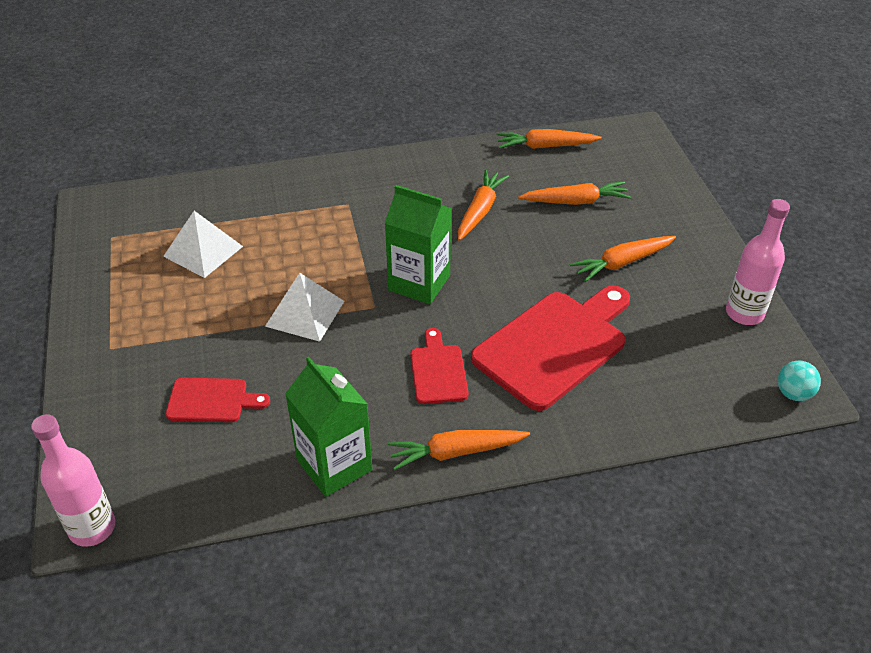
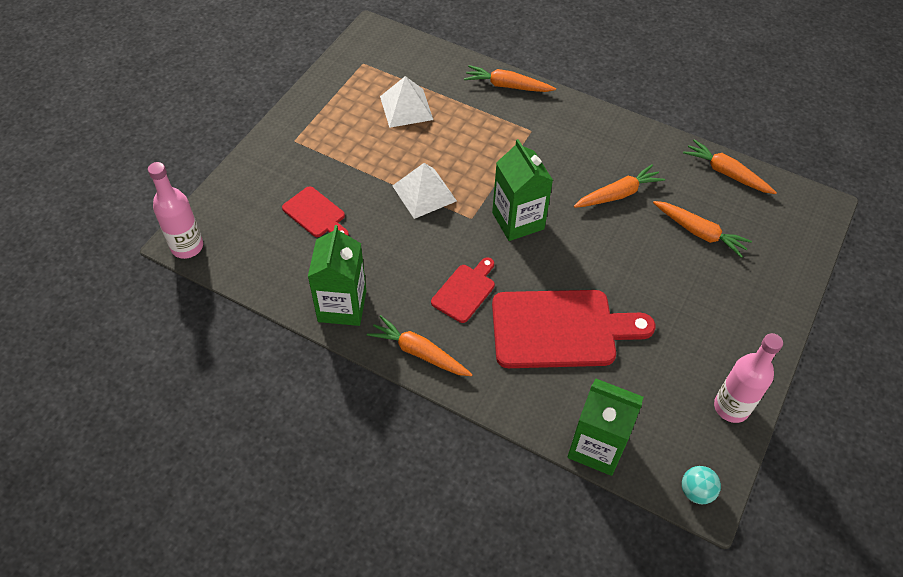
camera: 40 degrees right, 10 degrees up
(622, 263) = (680, 303): orange carrot -> orange carrot (507, 86)
(688, 417) = (596, 447): none -> green carton

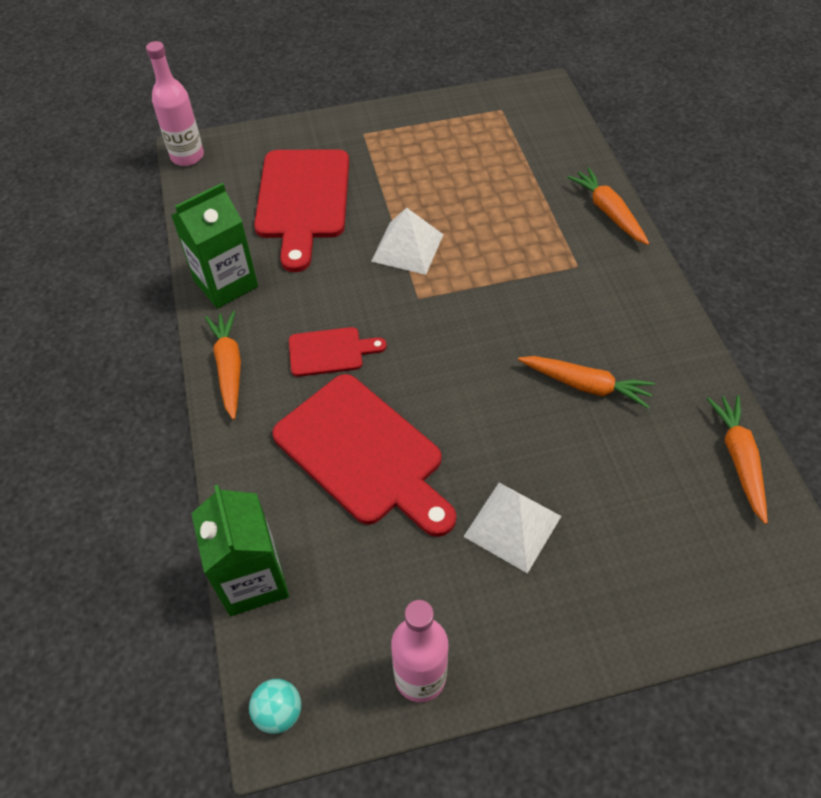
camera: 50 degrees right, 0 degrees up
(316, 214) = (303, 200): red cutting board -> red cutting board, size x1.95
(406, 108) = (488, 169): white pyramid -> white pyramid (512, 526)
(518, 221) = (455, 332): green carton -> none
(699, 232) = (623, 489): orange carrot -> none

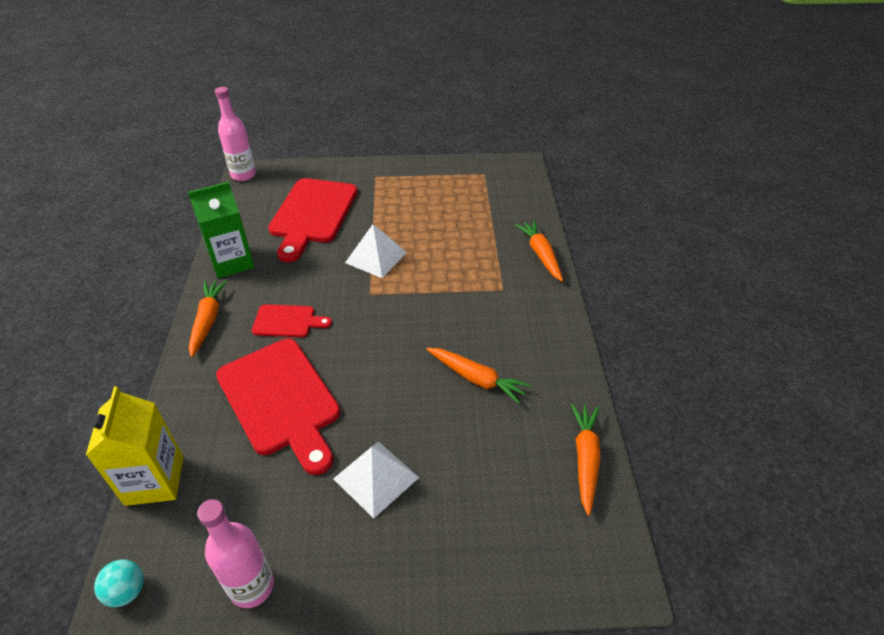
camera: 10 degrees right, 10 degrees down
(253, 579) = (154, 480): green carton -> yellow carton

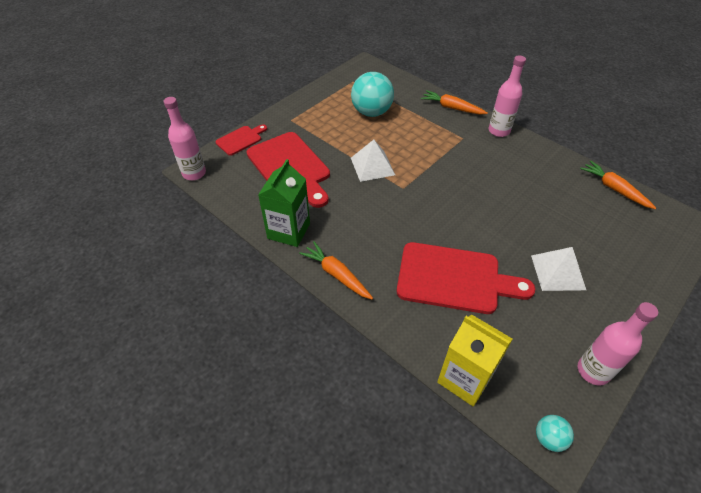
camera: 45 degrees left, 5 degrees up
(287, 321) = (385, 237): red cutting board -> red cutting board (240, 140)
(454, 211) = (371, 112): none -> turquoise ball
(476, 379) = (522, 190): orange carrot -> none
(553, 308) = (499, 131): none -> pink bottle

